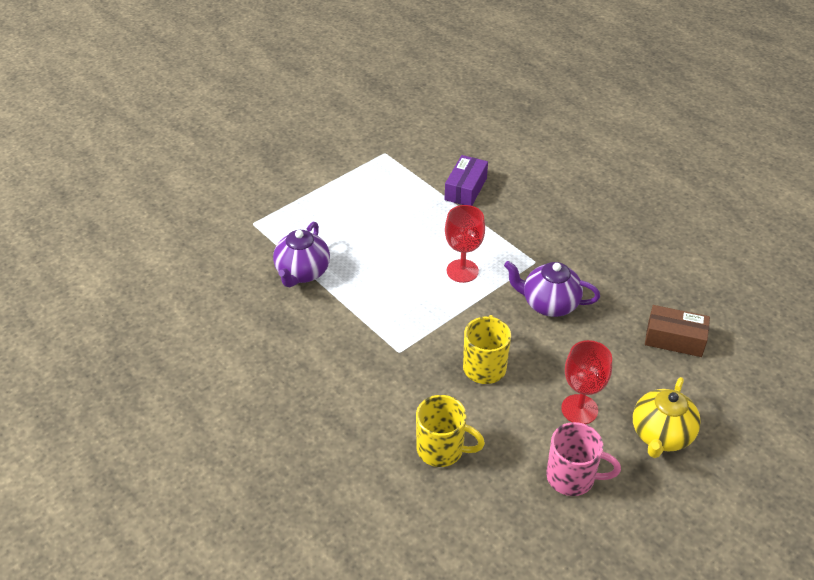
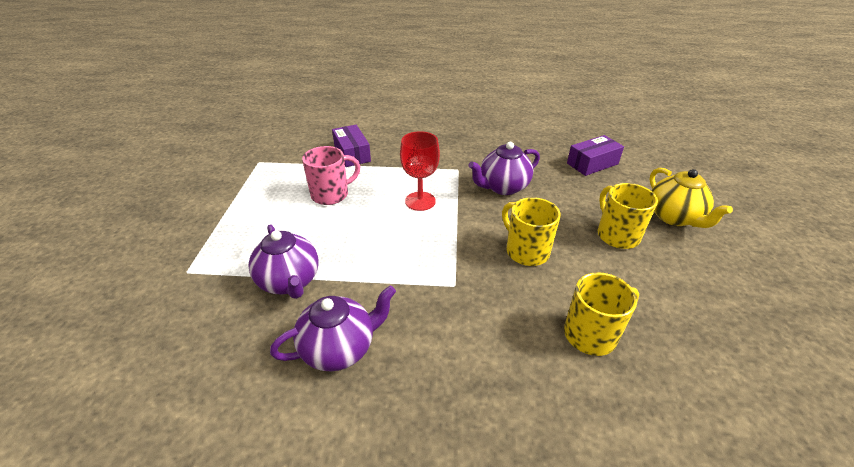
camera: 45 degrees left, 5 degrees down
(284, 337) = (339, 348): none -> purple teapot
(572, 477) = (684, 280): pink mug -> pink mug (331, 194)
(579, 409) = (616, 235): red goblet -> yellow mug
(674, 339) = (592, 163): brown box -> purple box

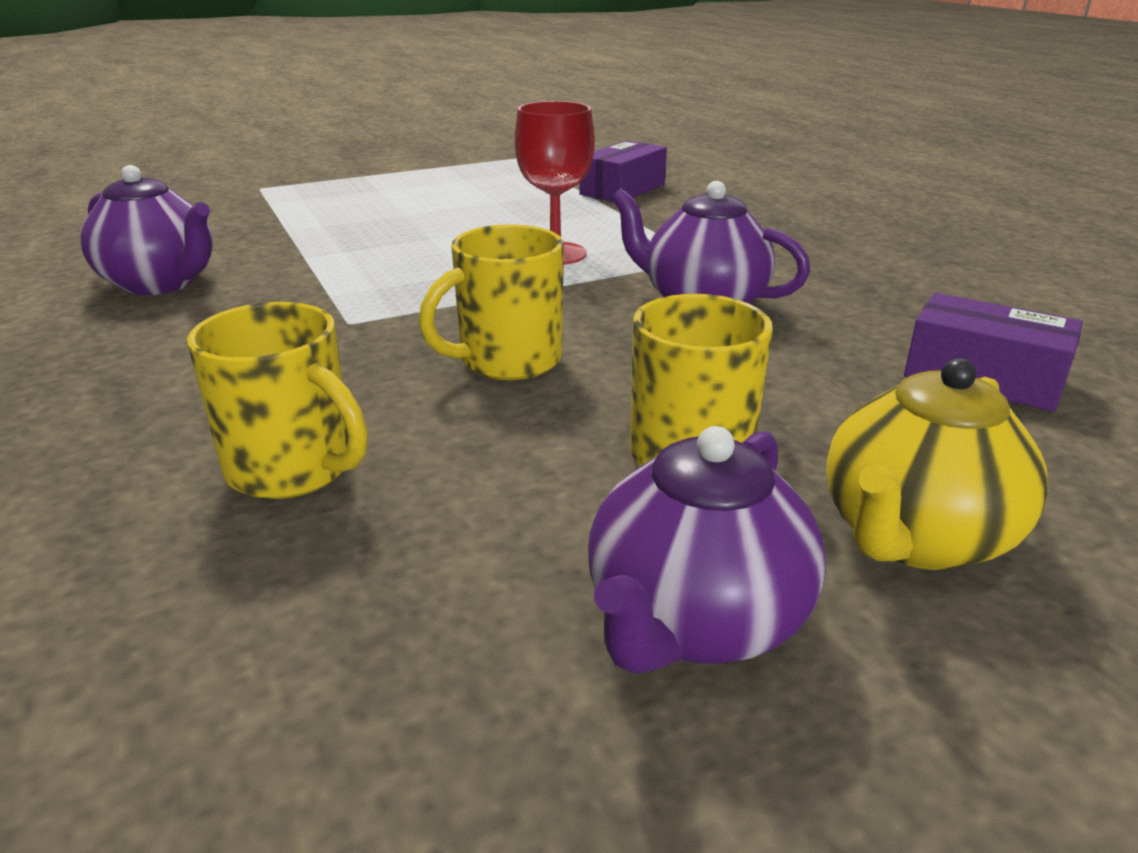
camera: 60 degrees right, 10 degrees down
(289, 281) = (277, 230): purple teapot -> purple teapot (694, 622)
(331, 194) = (496, 204): pink mug -> none
(526, 251) = (507, 361): yellow mug -> yellow mug turned 150 degrees counterclockwise

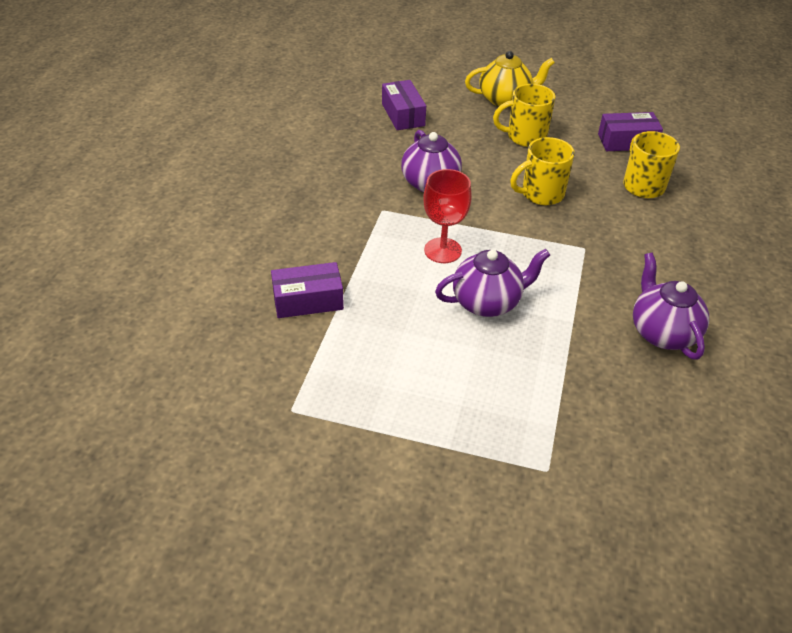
camera: 140 degrees left, 15 degrees up
(421, 584) = (627, 141): none -> purple box
(507, 361) = (541, 194): yellow mug -> yellow mug turned 150 degrees clockwise
(694, 622) = (575, 110): purple teapot -> purple teapot (487, 302)

